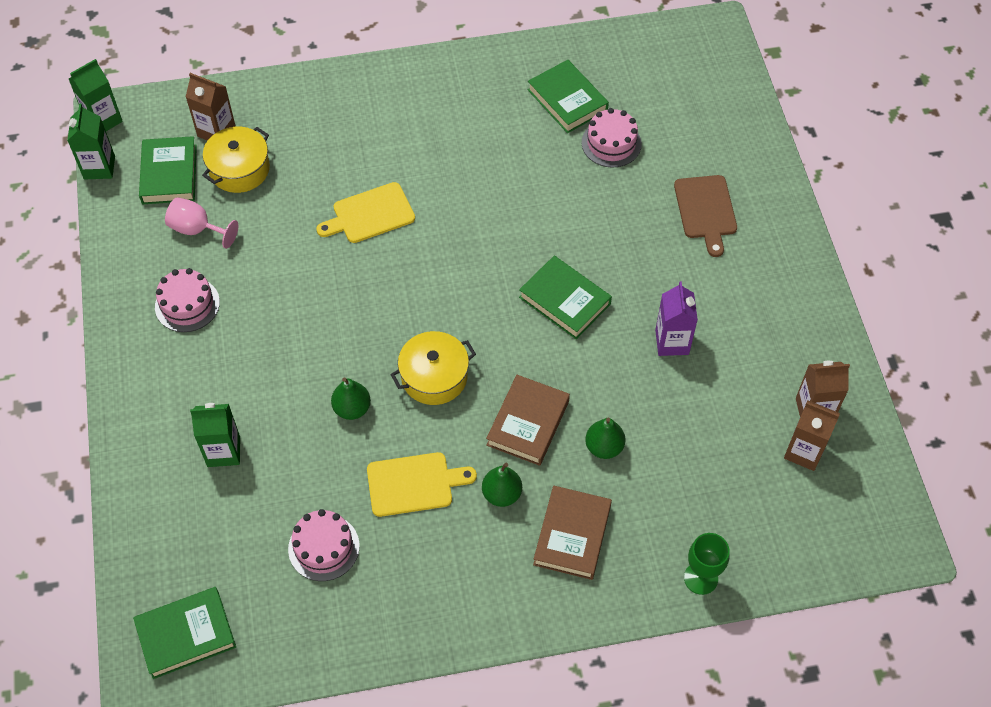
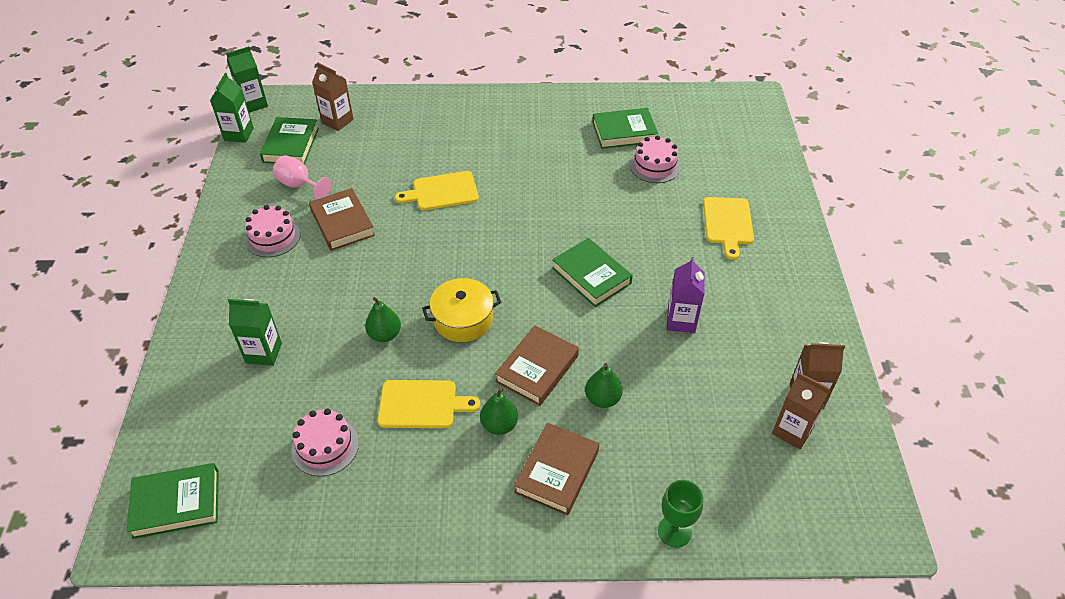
camera: 10 degrees right, 10 degrees down
(239, 169) = (347, 148): yellow pot -> none
(264, 274) = (342, 223): none -> brown book
(567, 100) = (624, 132): green book -> green book turned 75 degrees counterclockwise
(706, 210) = (728, 223): brown cutting board -> yellow cutting board

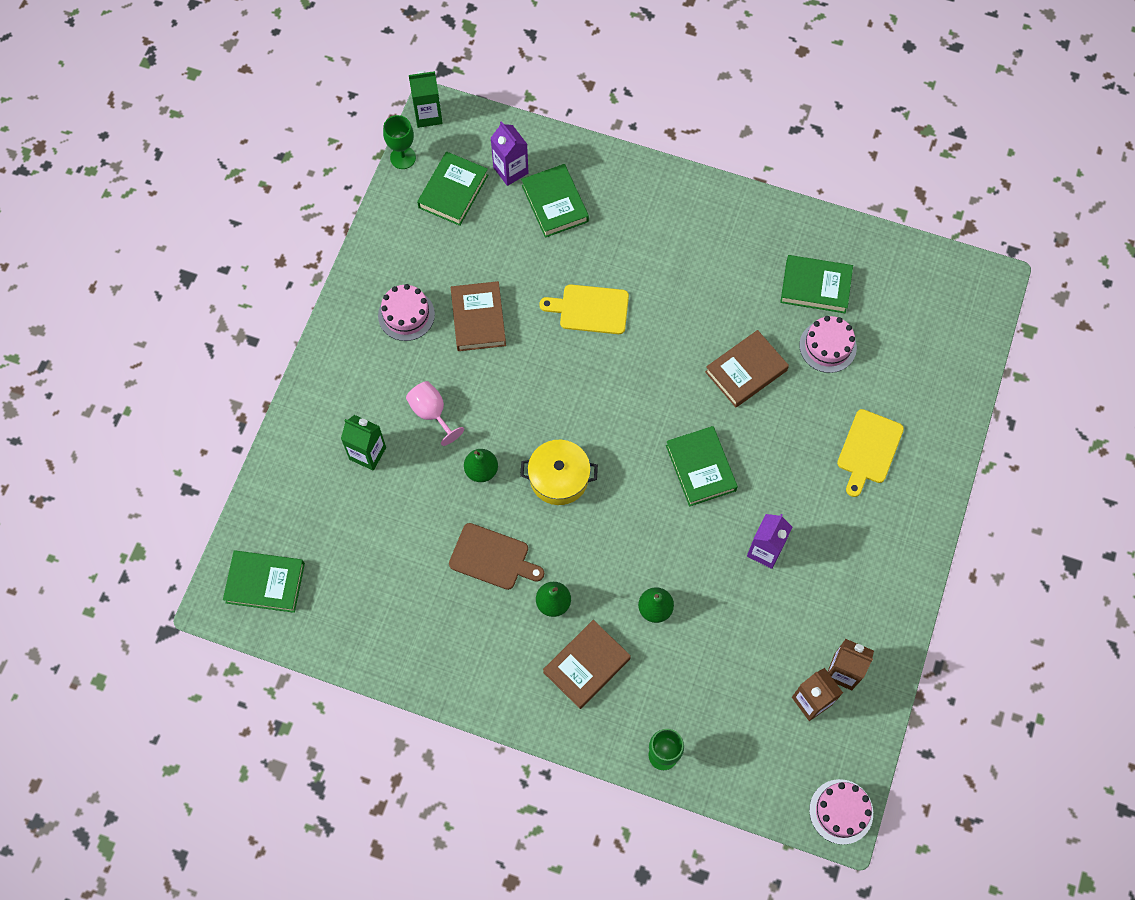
camera: 20 degrees right, 20 degrees up
(239, 134) = (403, 157): green carton -> green goblet
(299, 185) = (448, 252): pink goblet -> pink goblet (431, 413)
(325, 446) = (398, 571): pink cake -> pink cake (841, 811)
(337, 121) = (510, 170): brown carton -> purple carton
(383, 132) = (555, 203): none -> green book
(422, 404) = (492, 557): yellow cutting board -> brown cutting board
(537, 368) = (608, 556): brown book -> brown book (746, 371)

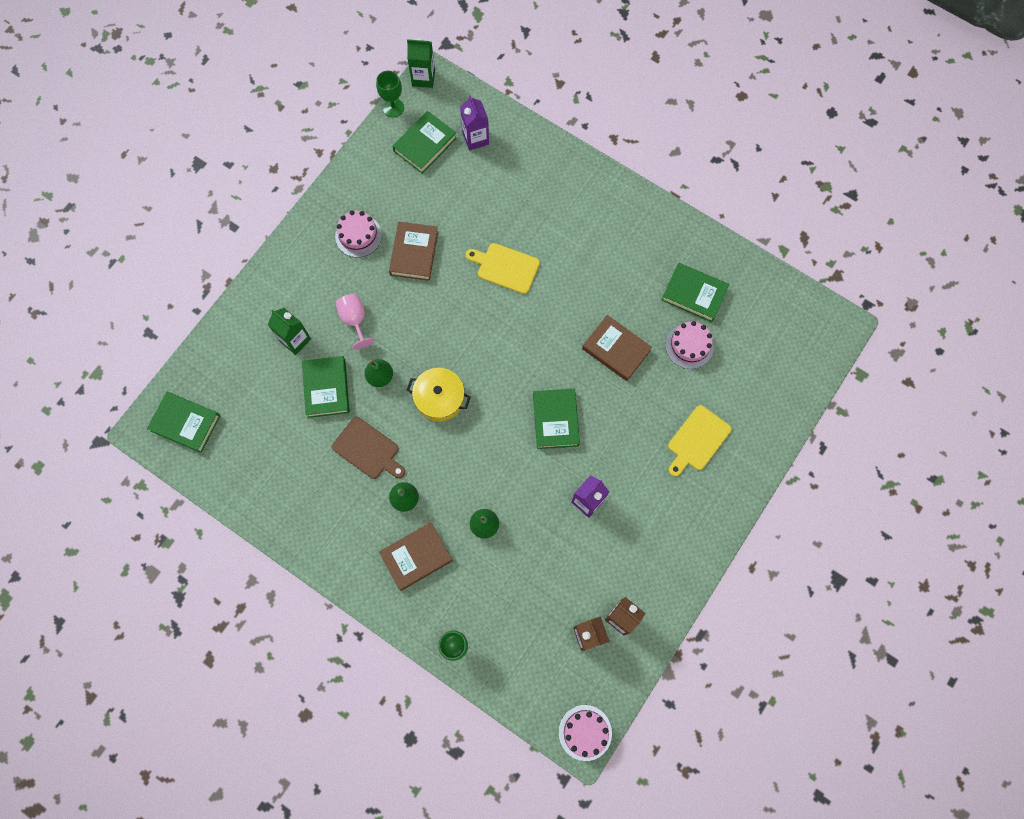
camera: 15 degrees right, 5 degrees up
(555, 203) = (503, 174): green book -> green book (326, 388)
(746, 371) = (616, 349): brown book -> brown book turned 60 degrees clockwise

